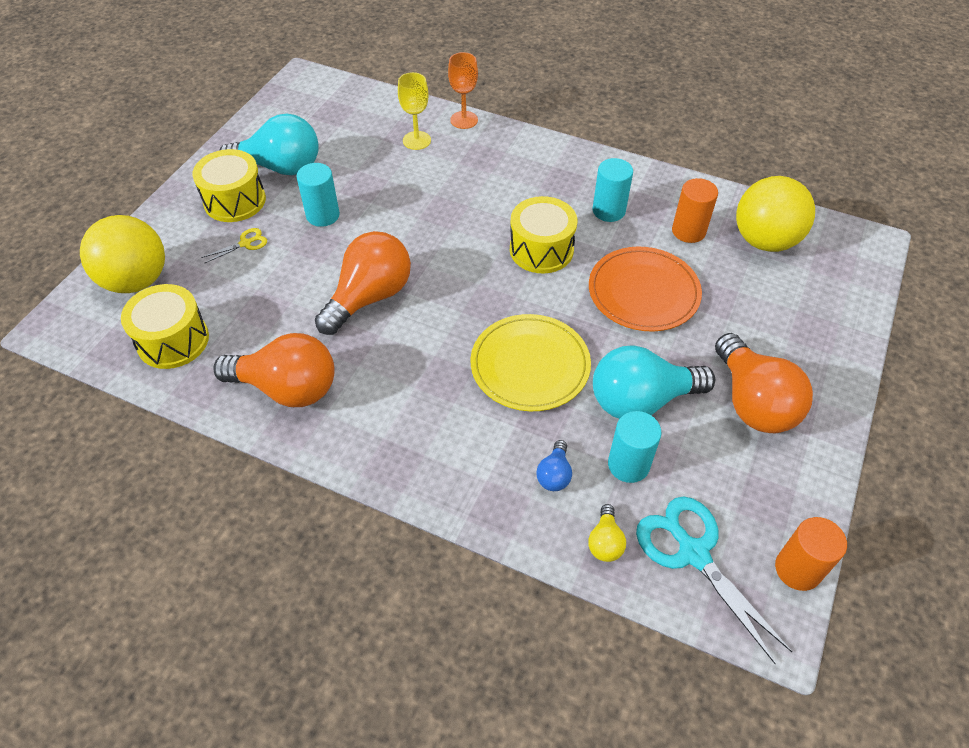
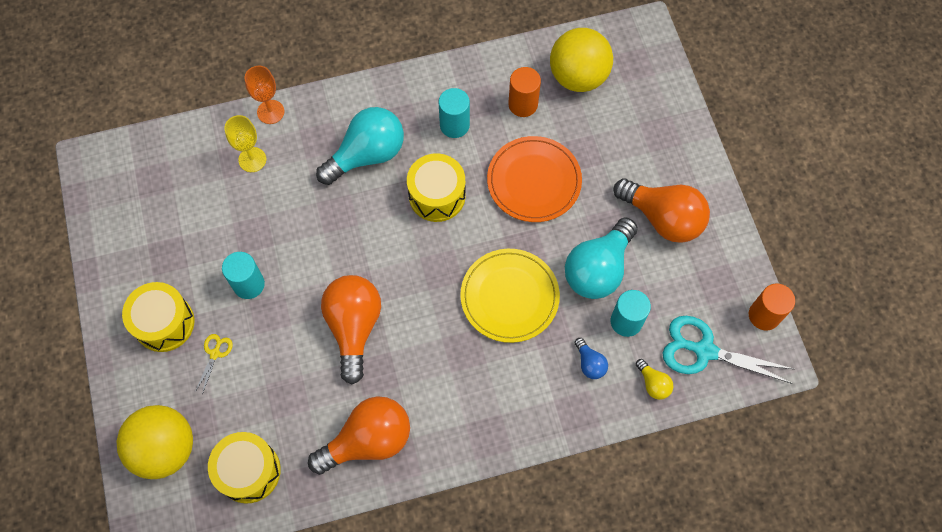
camera: 40 degrees left, 15 degrees up
(280, 167) = (168, 265): turquoise light bulb -> turquoise light bulb (367, 155)

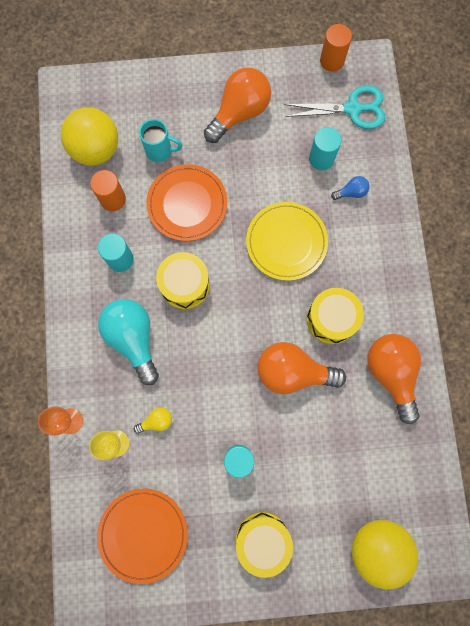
camera: 80 degrees left, 10 degrees up
(161, 203) = (143, 534): none -> orange plate
(215, 353) = (298, 495): yellow scissors -> none
(249, 471) = (404, 475): yellow drum -> yellow drum (331, 319)
(592, 141) = (160, 151): none -> turquoise mug
(598, 269) = (274, 170): turquoise light bulb -> none
(653, 384) = (374, 150): yellow light bulb -> yellow light bulb (156, 421)
(704, 350) = (353, 109): turquoise scissors -> turquoise scissors turned 120 degrees counterclockwise

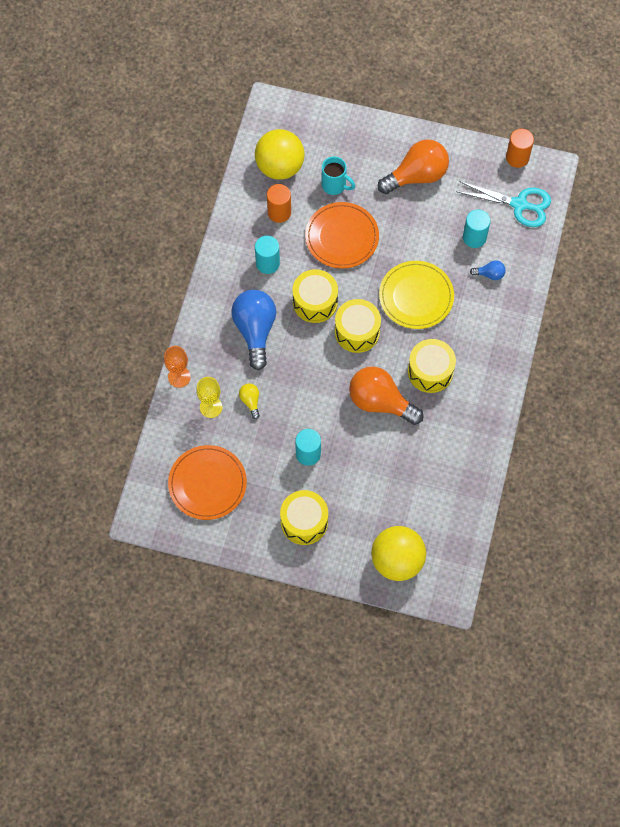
camera: 20 degrees right, 10 degrees down
(133, 339) = (255, 330): turquoise light bulb -> blue light bulb
(156, 421) = (250, 401): yellow light bulb -> yellow light bulb turned 105 degrees counterclockwise
(240, 302) = (357, 332): none -> yellow drum
(391, 373) = (464, 432): orange light bulb -> none

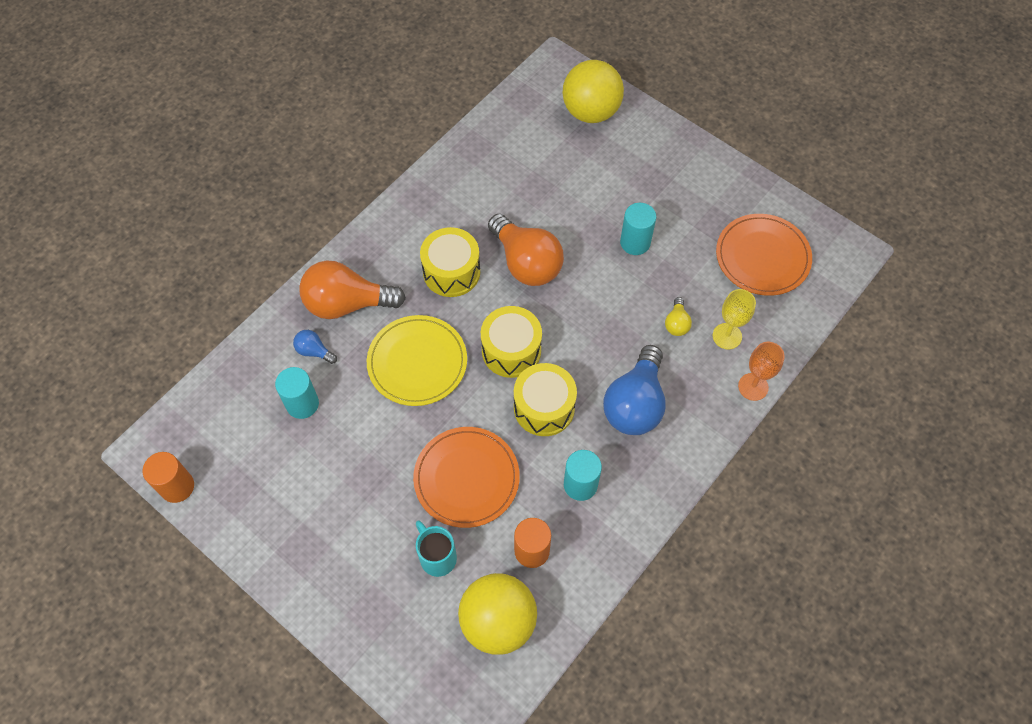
camera: 155 degrees left, 5 degrees down
(304, 522) = (670, 180): yellow drum -> none
(417, 176) = (321, 520): orange light bulb -> orange light bulb (347, 303)
(520, 204) = (219, 421): turquoise scissors -> none

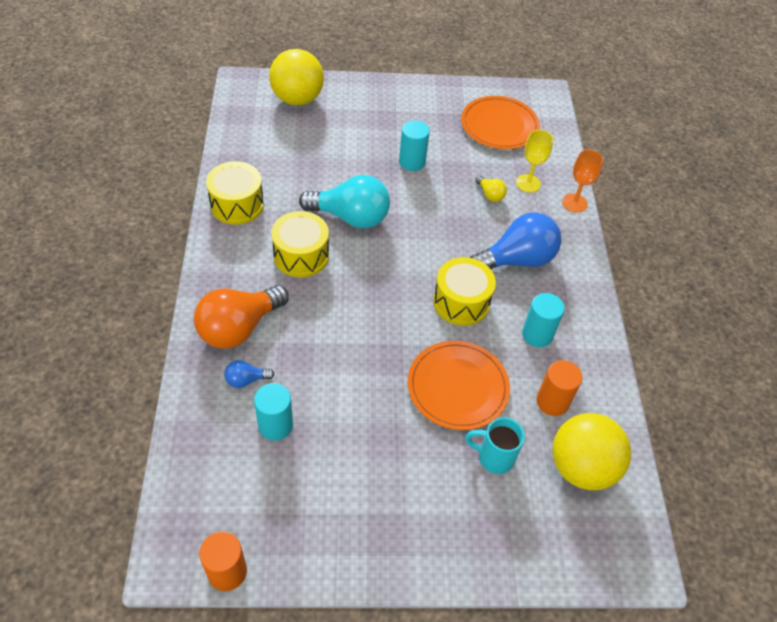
camera: 45 degrees left, 10 degrees down
(417, 362) = (338, 333): yellow plate -> none
(511, 350) = (399, 280): yellow drum -> yellow drum (237, 204)
(526, 263) = (350, 217): orange light bulb -> turquoise light bulb
(635, 404) = (517, 260): blue light bulb -> blue light bulb turned 90 degrees counterclockwise

